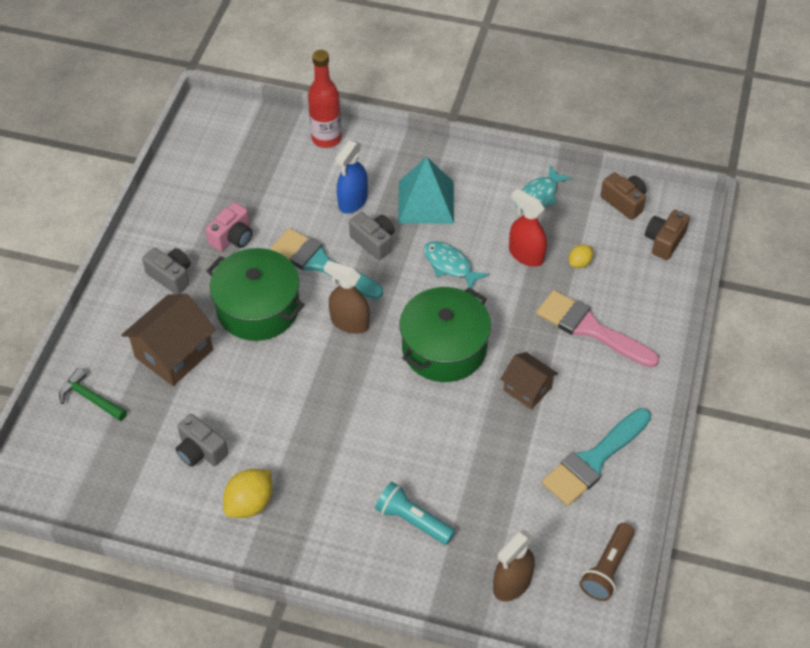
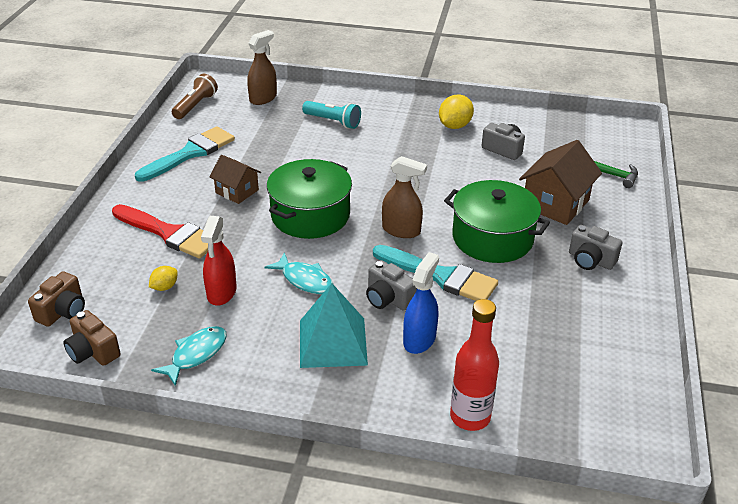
camera: 175 degrees right, 15 degrees down
(232, 237) = (543, 297): pink camera -> none
(526, 255) = (221, 292): red spray bottle -> red spray bottle turned 60 degrees clockwise
(590, 328) = (169, 233): pink brush -> red brush

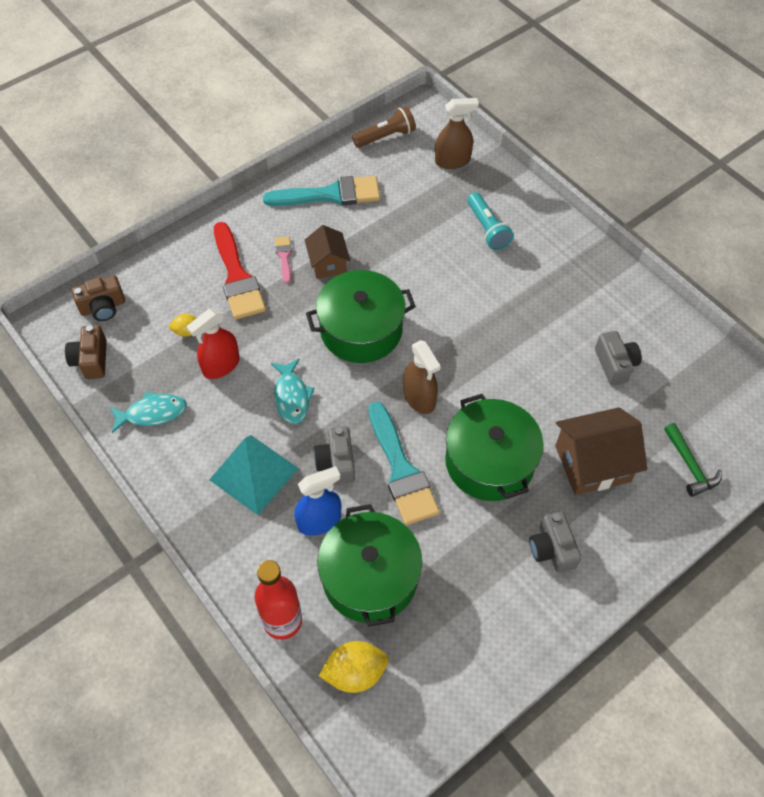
camera: 40 degrees right, 20 degrees up
(195, 204) = (284, 257): none -> pink brush
(454, 126) = (598, 304): yellow lemon -> yellow lemon (355, 672)
(497, 349) = (370, 577): none -> green pot

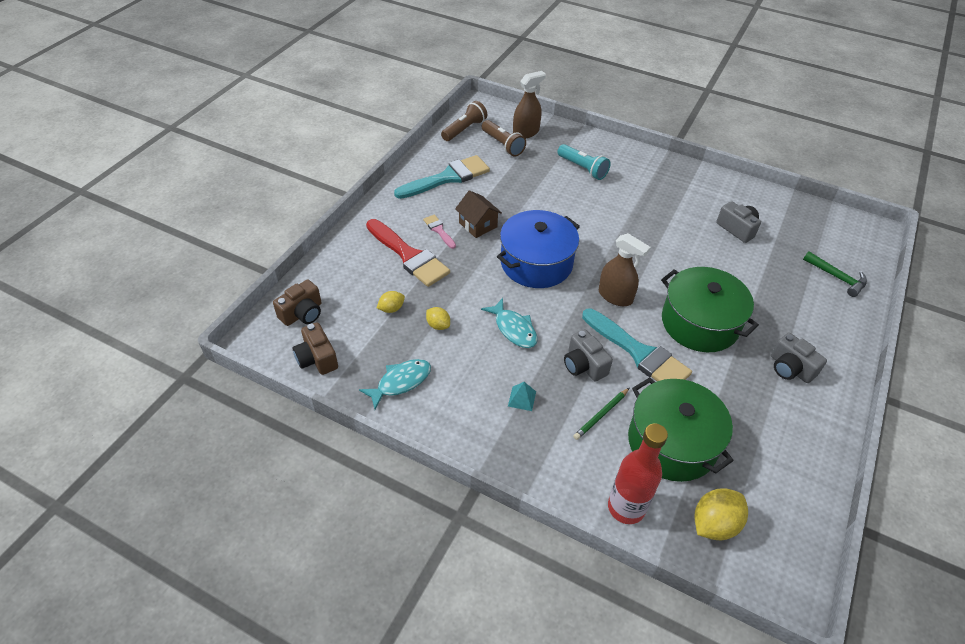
camera: 25 degrees left, 10 degrees down
(221, 365) = (438, 325): red spray bottle -> yellow lemon
(254, 474) = (522, 398): turquoise pyramid -> turquoise pyramid, size x0.41
(319, 521) = (601, 415): blue spray bottle -> green pencil
(361, 330) = (536, 263): green pot -> blue pot
(416, 170) = (503, 145): none -> brown flashlight
(592, 463) = (772, 299): brown house -> none

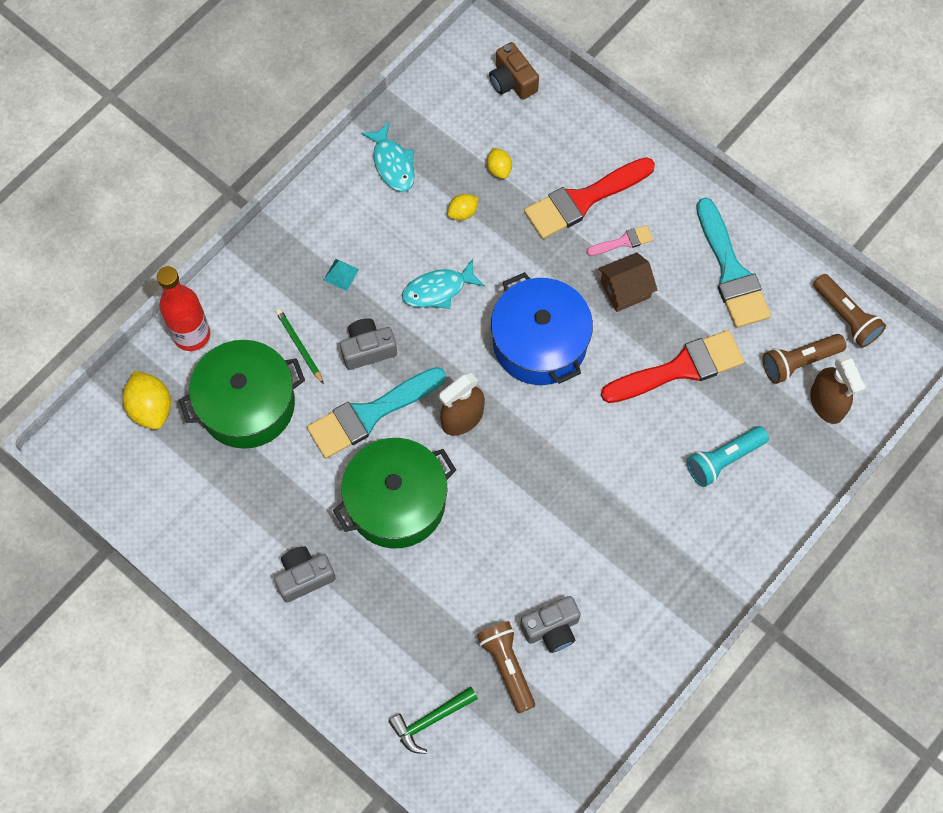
camera: 105 degrees right, 20 degrees up
(317, 358) = (444, 90): brown camera -> none
(528, 193) = (680, 368): none -> red brush
(775, 246) = (507, 666): none -> brown flashlight

